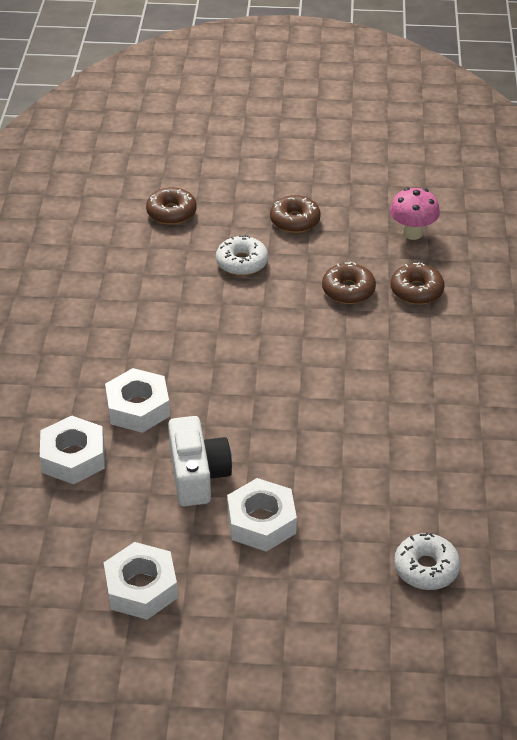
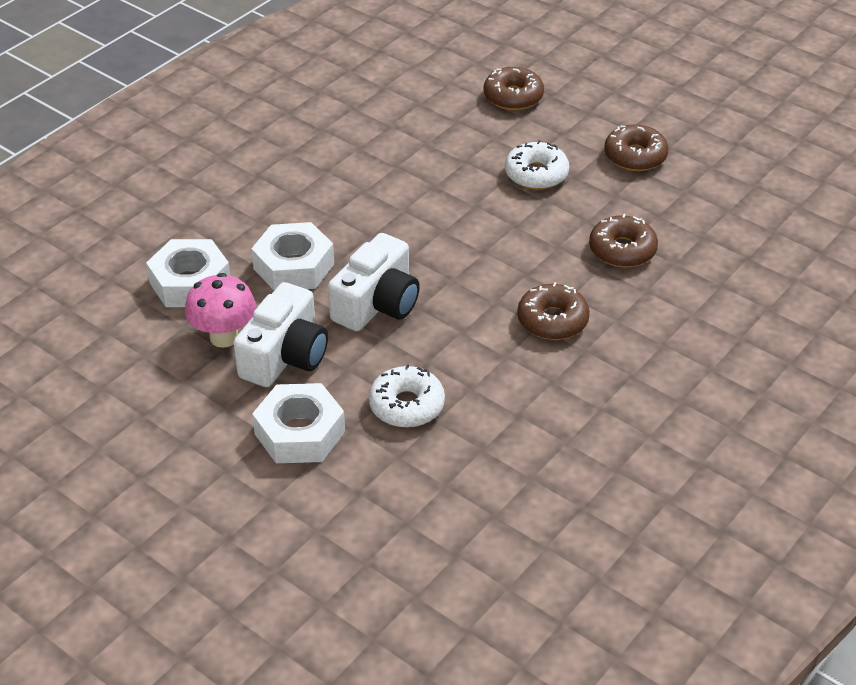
camera: 35 degrees right, 0 degrees up
(141, 588) = (128, 433): white nut -> none
(224, 406) = (377, 304): none -> white camera
(412, 233) = (756, 223): pink mushroom -> pink mushroom (224, 337)
(416, 291) = (699, 284): brown donut -> brown donut (552, 320)
(426, 568) = (418, 569): white donut -> white donut (406, 405)

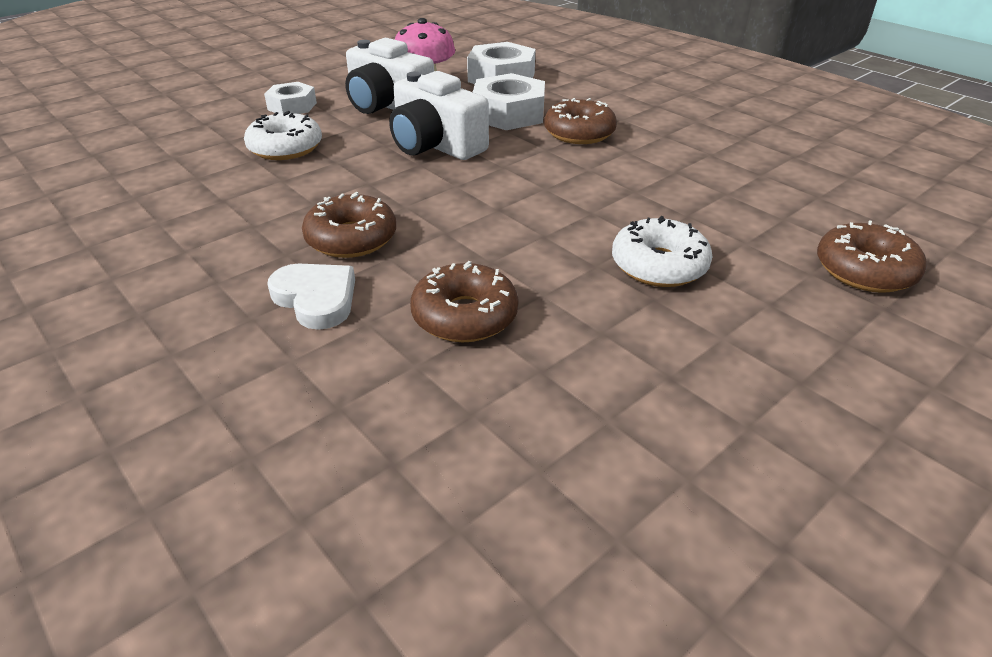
camera: 100 degrees right, 5 degrees down
(299, 433) = (292, 106): white nut -> white nut, size x0.62
(631, 319) = (316, 299): none -> white heart
(635, 156) = (714, 374): brown donut -> brown donut (579, 133)

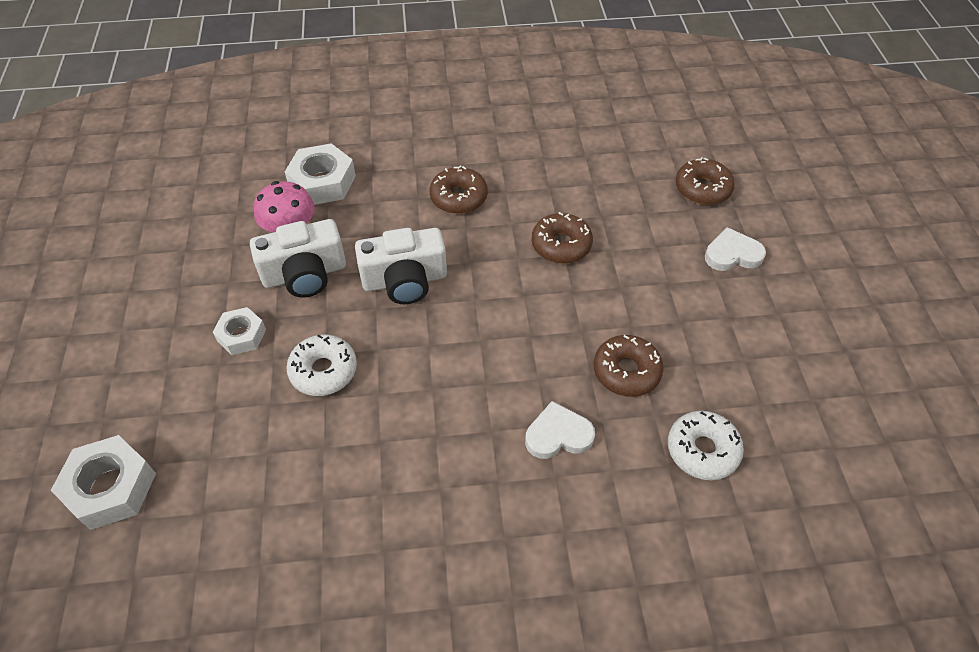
camera: 55 degrees left, 15 degrees up
(351, 238) = (500, 387): brown donut -> brown donut (561, 245)
(508, 113) = (392, 214): white nut -> white nut (110, 487)
(659, 265) = (640, 261): white donut -> white donut (702, 450)
(792, 337) = (732, 254): none -> white heart

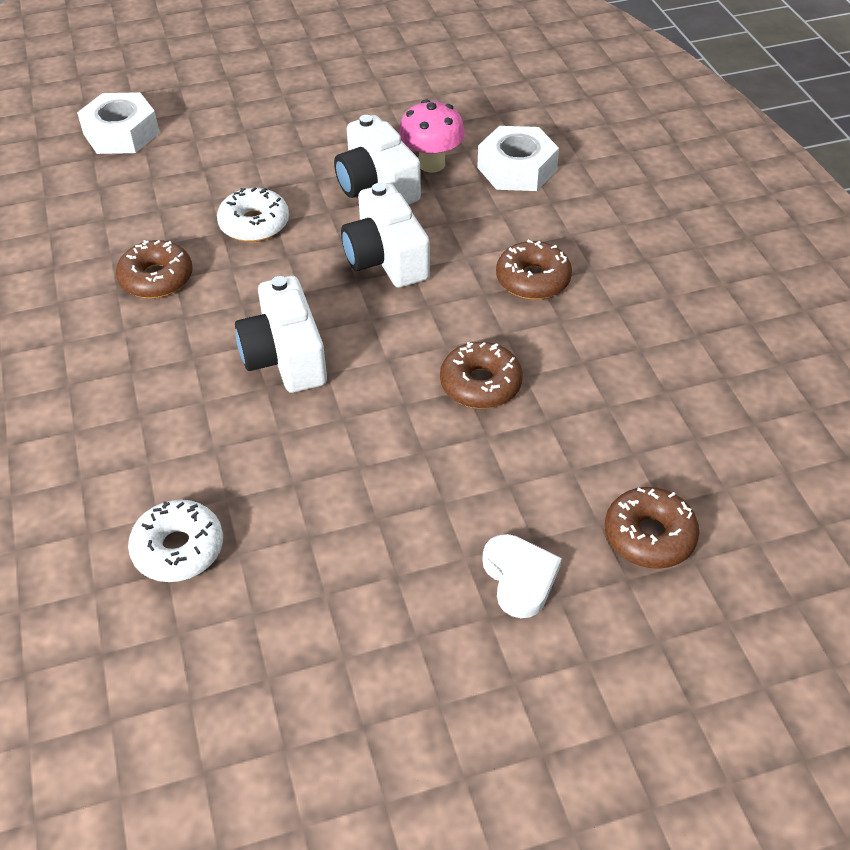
camera: 80 degrees right, 5 degrees down
(241, 335) = (289, 163): white nut -> none
(506, 362) = (285, 356): none -> white camera
(558, 435) = (191, 412): white heart -> none
(626, 371) = (287, 467): brown donut -> brown donut (156, 279)

